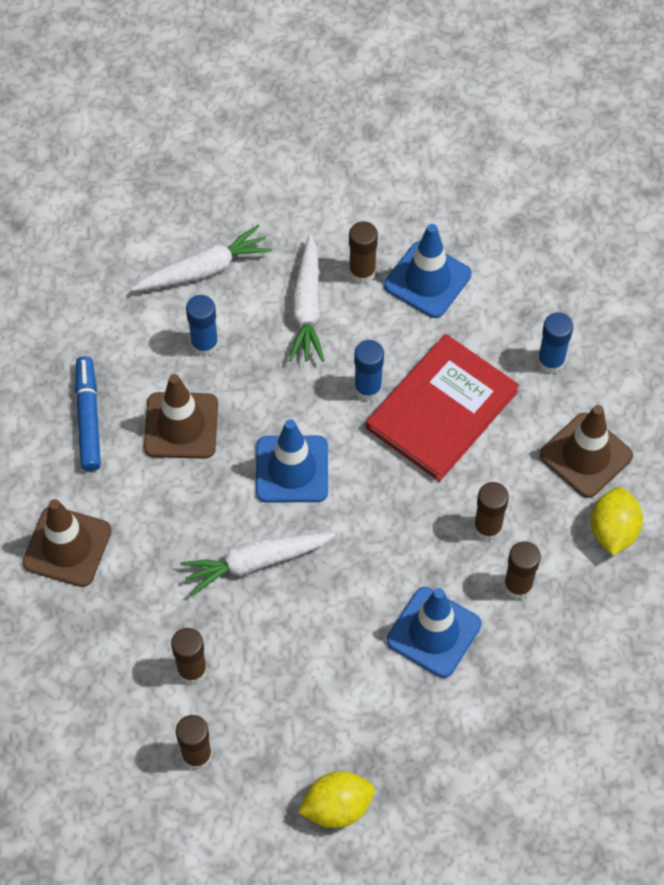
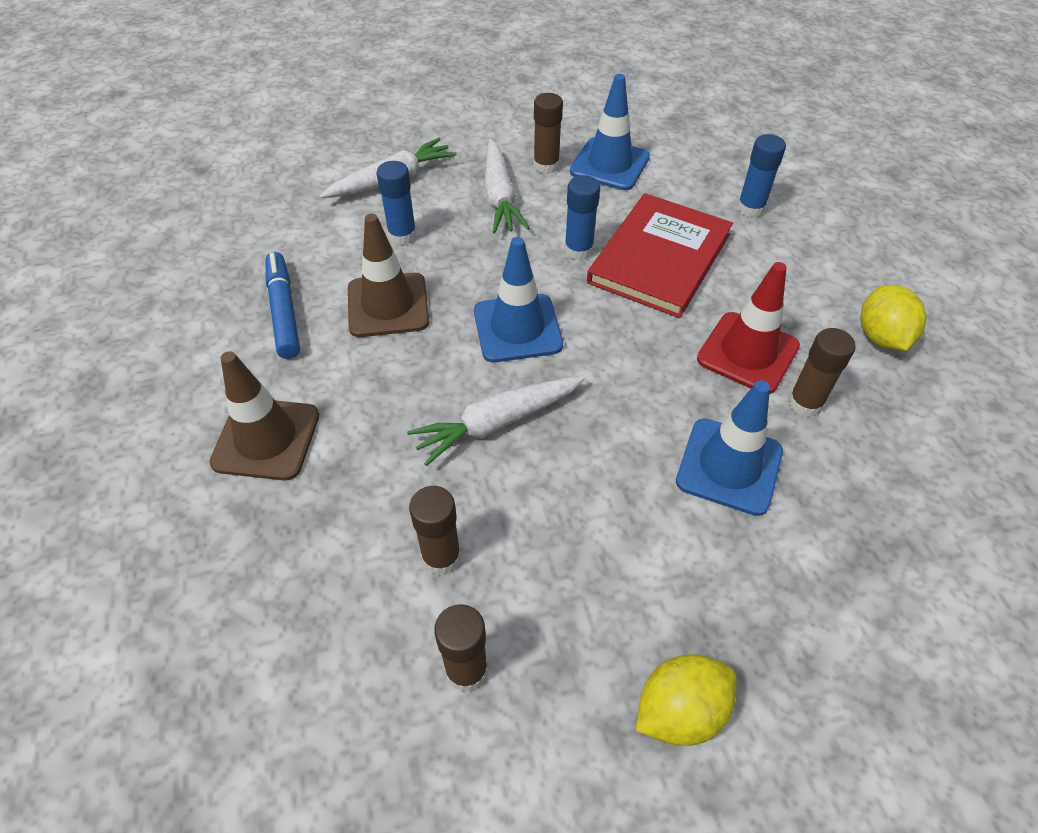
camera: 10 degrees left, 10 degrees down
(487, 528) = (747, 353): brown glue stick -> red traffic cone
(586, 455) = (820, 277): brown traffic cone -> none

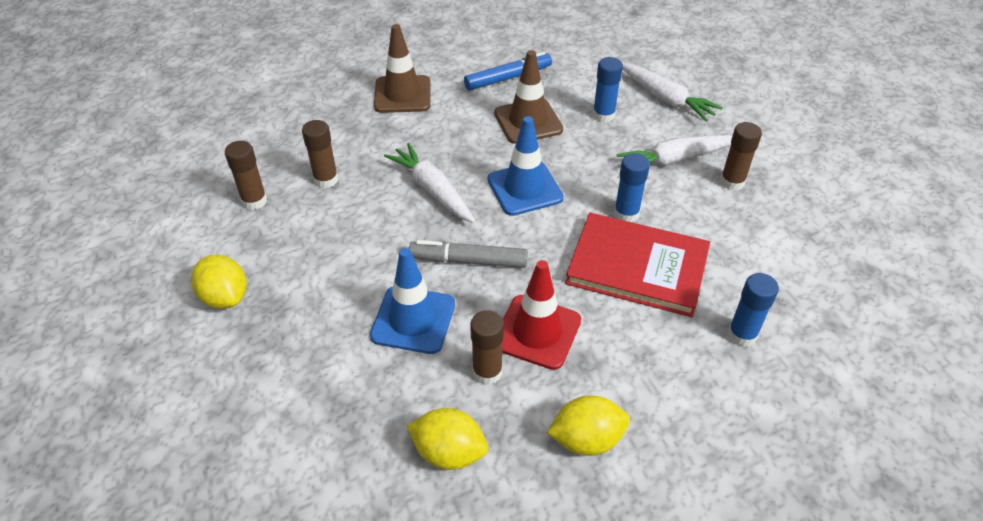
camera: 80 degrees right, 5 degrees down
(609, 164) = (758, 224): blue traffic cone -> none
(634, 399) = (468, 260): none -> grey marker
(913, 450) = (449, 452): none -> yellow lemon

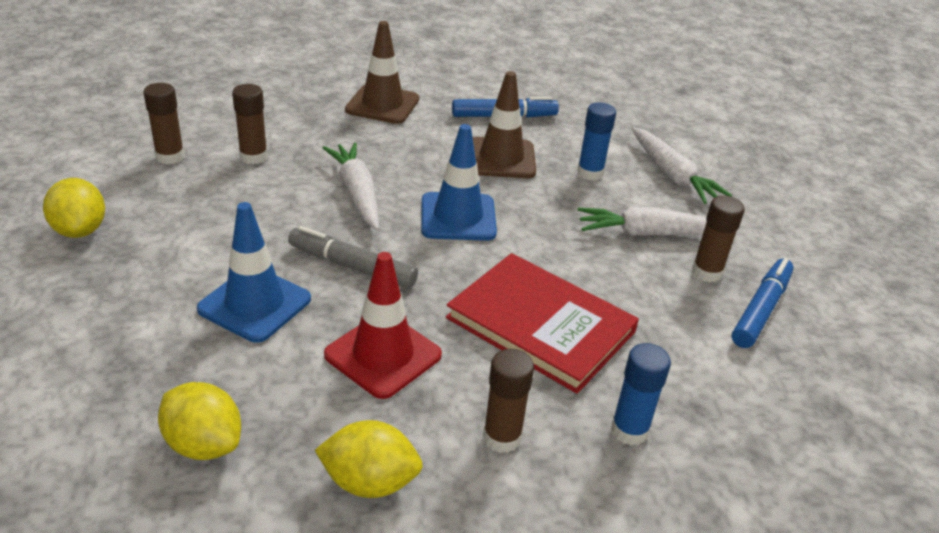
camera: 15 degrees right, 10 degrees down
(487, 372) = (300, 378): brown glue stick -> brown glue stick (502, 437)
(626, 214) = (559, 270): blue glue stick -> none
(784, 203) = (761, 310): none -> blue marker

